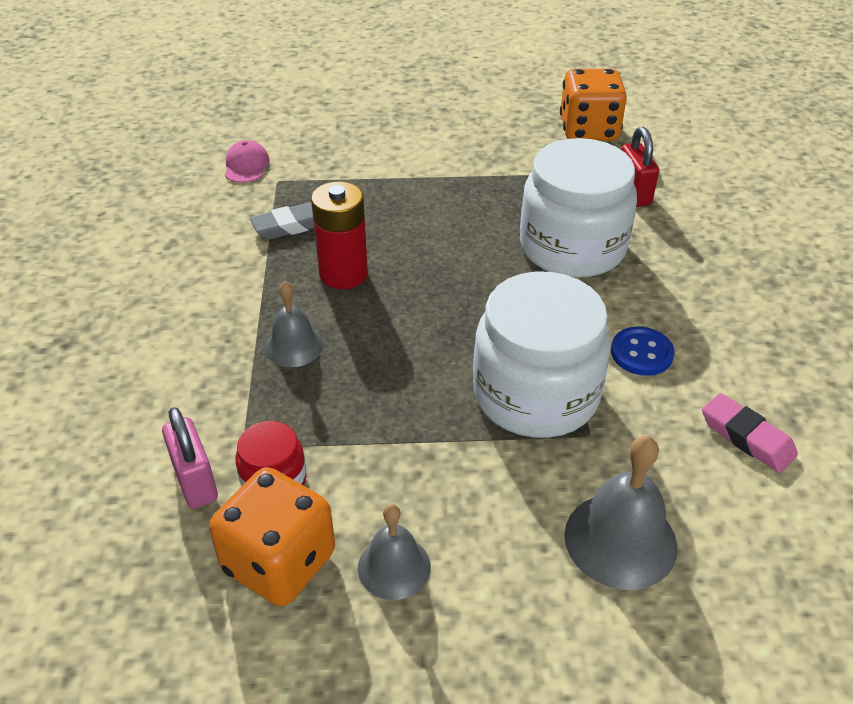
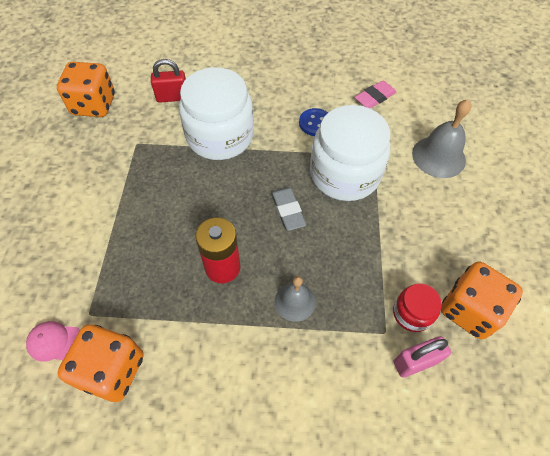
camera: 85 degrees left, 15 degrees up
(212, 207) = (112, 370): none -> orange dice
(290, 226) = (156, 304): grey eraser -> grey eraser (287, 211)
(394, 567) = (465, 252): grey bell -> none

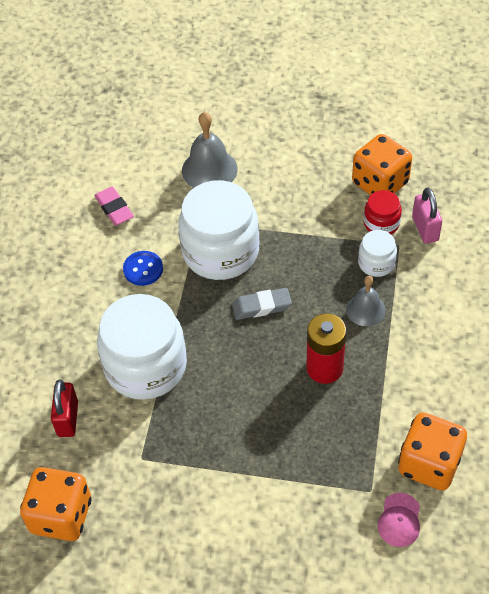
camera: 80 degrees left, 5 degrees down
(356, 310) = (376, 263): none -> white jar

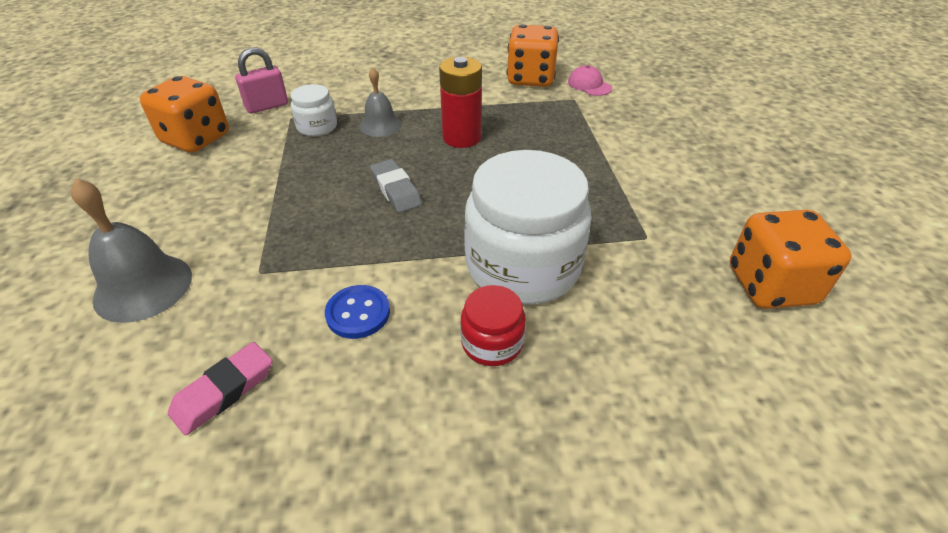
camera: 110 degrees left, 10 degrees down
(68, 419) = (645, 322): red padlock -> none
(220, 251) = (313, 240): white jar -> none
(381, 223) = (259, 131): red jar -> red jar (492, 343)
(399, 520) = (589, 85): pink cap -> pink cap turned 120 degrees counterclockwise

